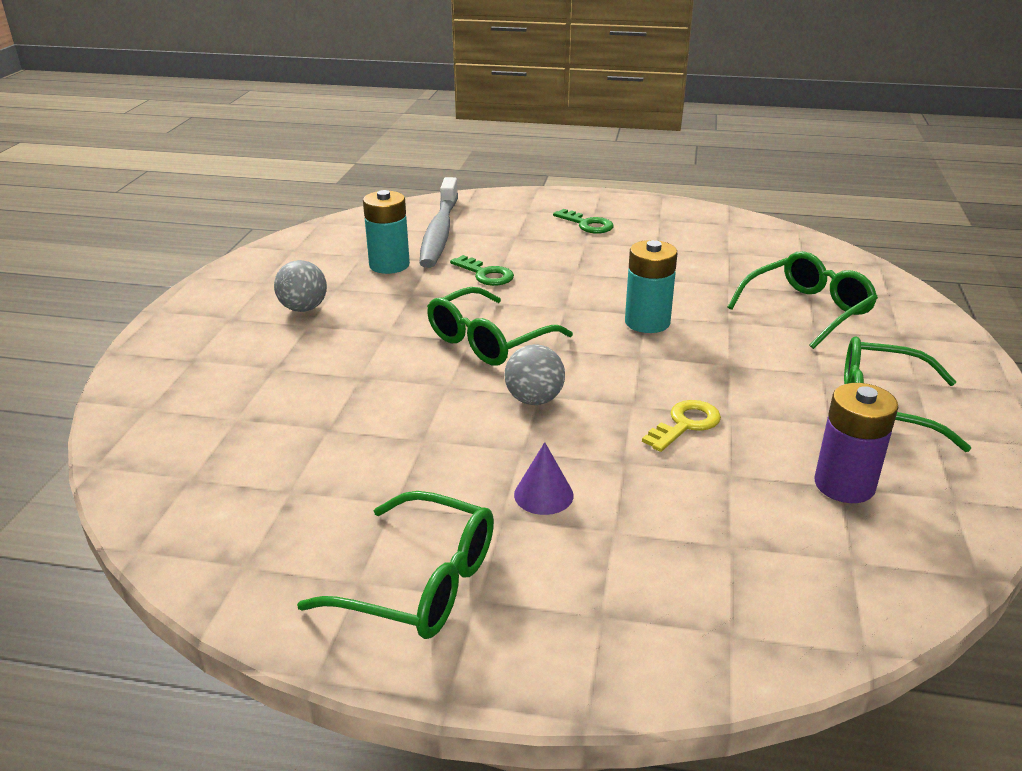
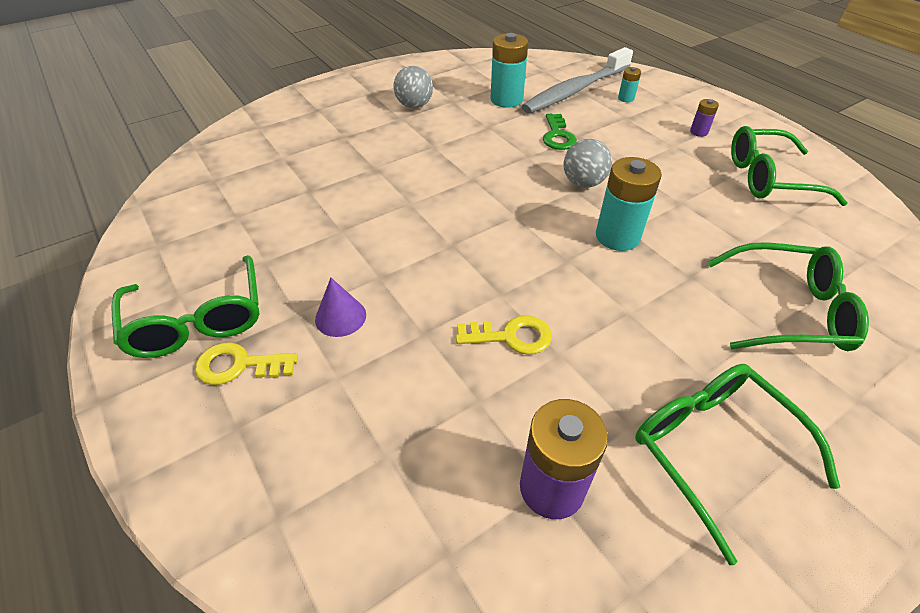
camera: 45 degrees right, 15 degrees up
(489, 341) = (482, 186): green glasses -> green glasses (769, 178)
(493, 222) = (626, 98): none -> turquoise battery
(523, 582) = (239, 365): none -> yellow key
(534, 400) = (442, 246): grey ball -> grey ball (583, 183)
(587, 224) = (698, 132): green key -> purple battery

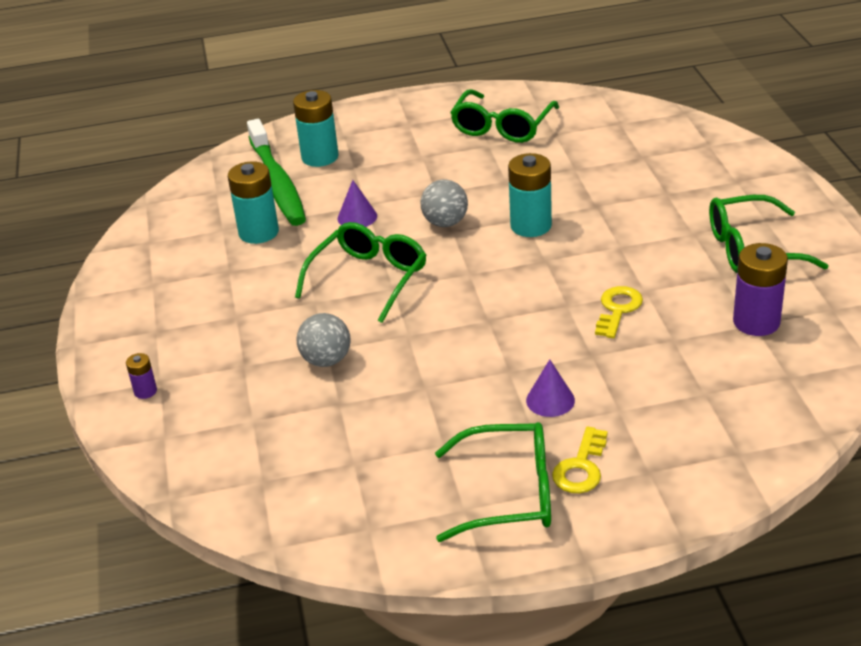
camera: 65 degrees left, 10 degrees down
(414, 106) = (217, 301): grey ball -> grey ball (326, 360)
(557, 136) = (357, 217): green key -> purple cone
(575, 90) = (277, 183): grey toothbrush -> green toothbrush
(626, 98) = (320, 157): turquoise battery -> turquoise battery, size x2.03
(698, 132) = (411, 136): purple battery -> purple battery (145, 391)
(788, 310) = (652, 176): green glasses -> green glasses (369, 279)

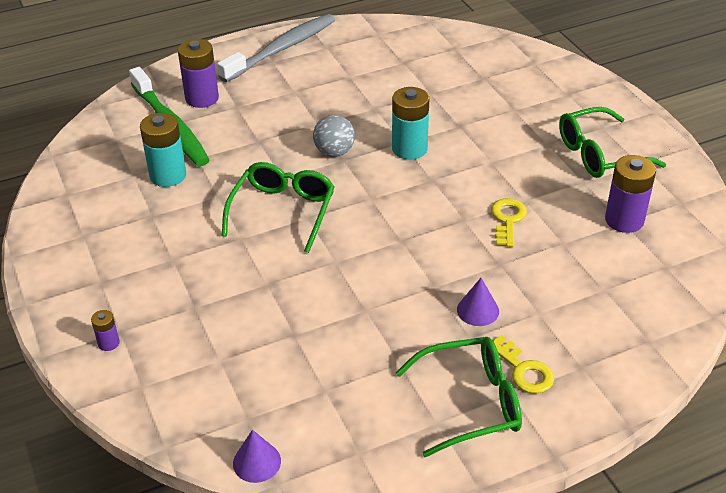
camera: 15 degrees left, 5 degrees up
(320, 157) = (202, 98): turquoise battery -> purple battery
(326, 360) = (269, 294): grey ball -> none
(357, 217) = (254, 153): purple cone -> purple cone (257, 462)
(423, 112) = (281, 49): none -> grey toothbrush
(502, 127) = (355, 58): green glasses -> none
(581, 467) = (523, 370): yellow key -> yellow key turned 45 degrees counterclockwise

